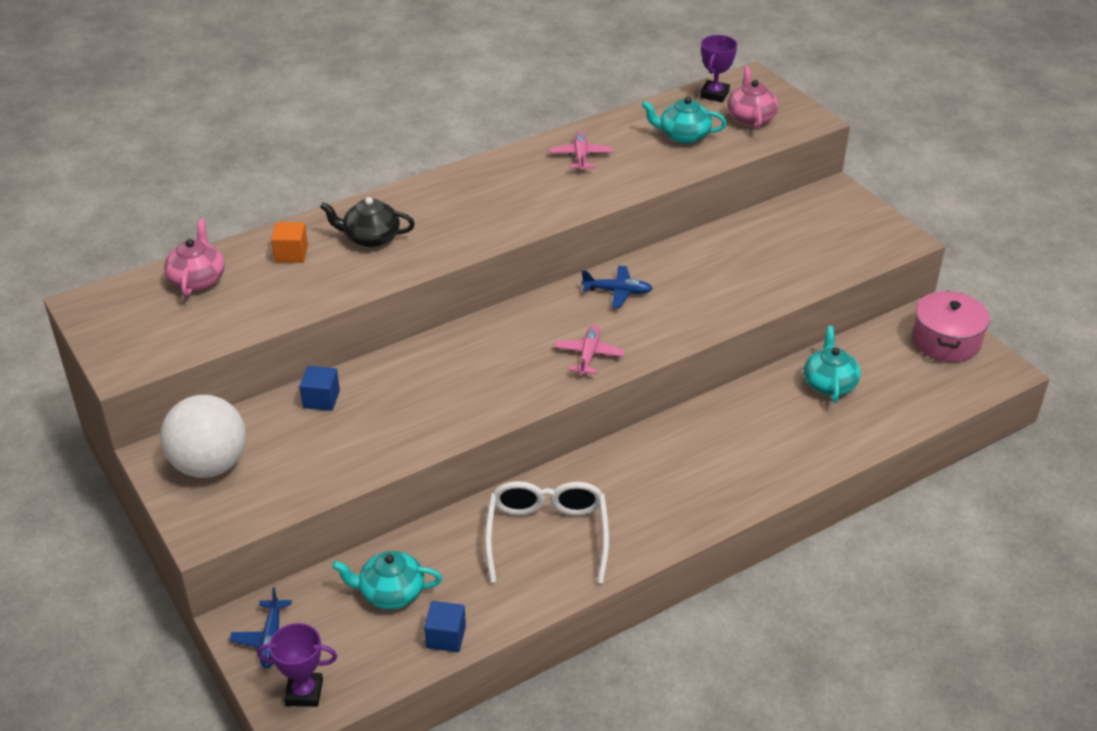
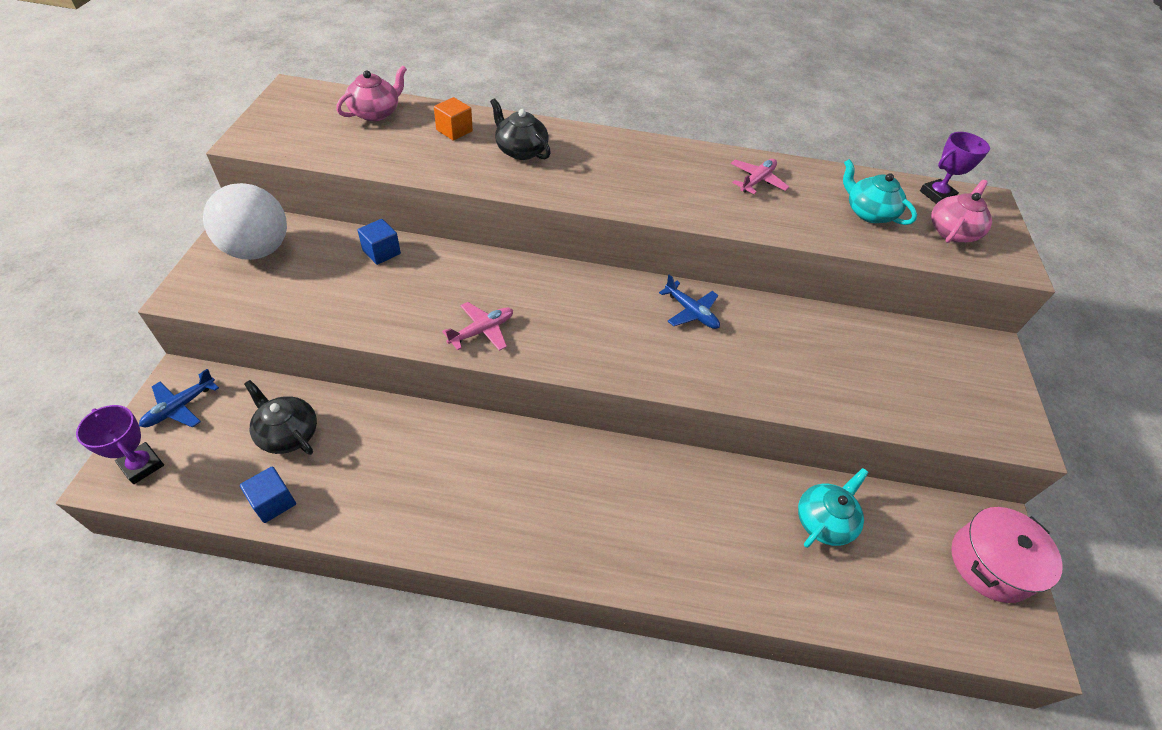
camera: 35 degrees right, 10 degrees up
(391, 593) = (288, 433): turquoise teapot -> black teapot
(547, 535) = (441, 476): white glasses -> none
(589, 355) = (605, 349): pink plane -> pink plane (482, 331)

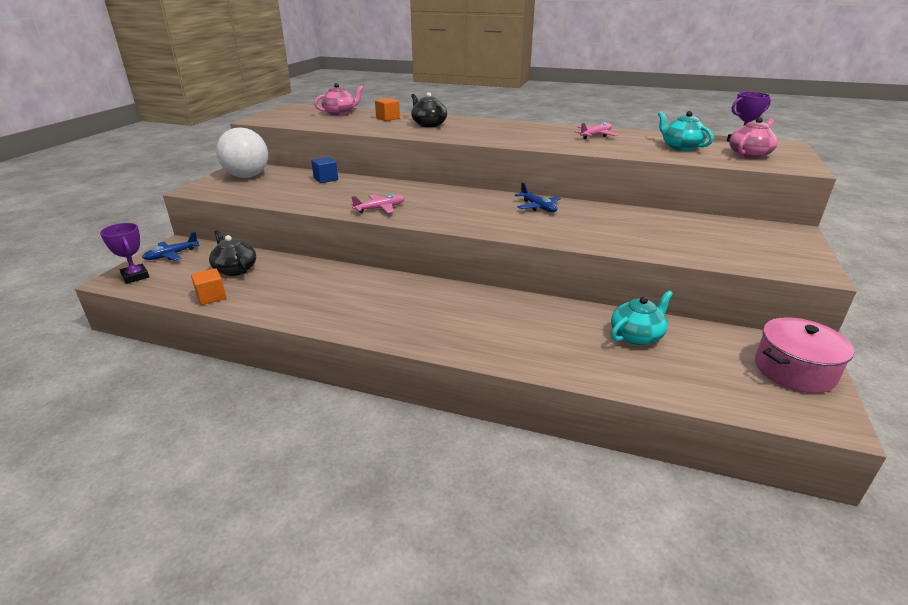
camera: 15 degrees right, 20 degrees down
(273, 502) = (211, 297): blue cube -> orange cube

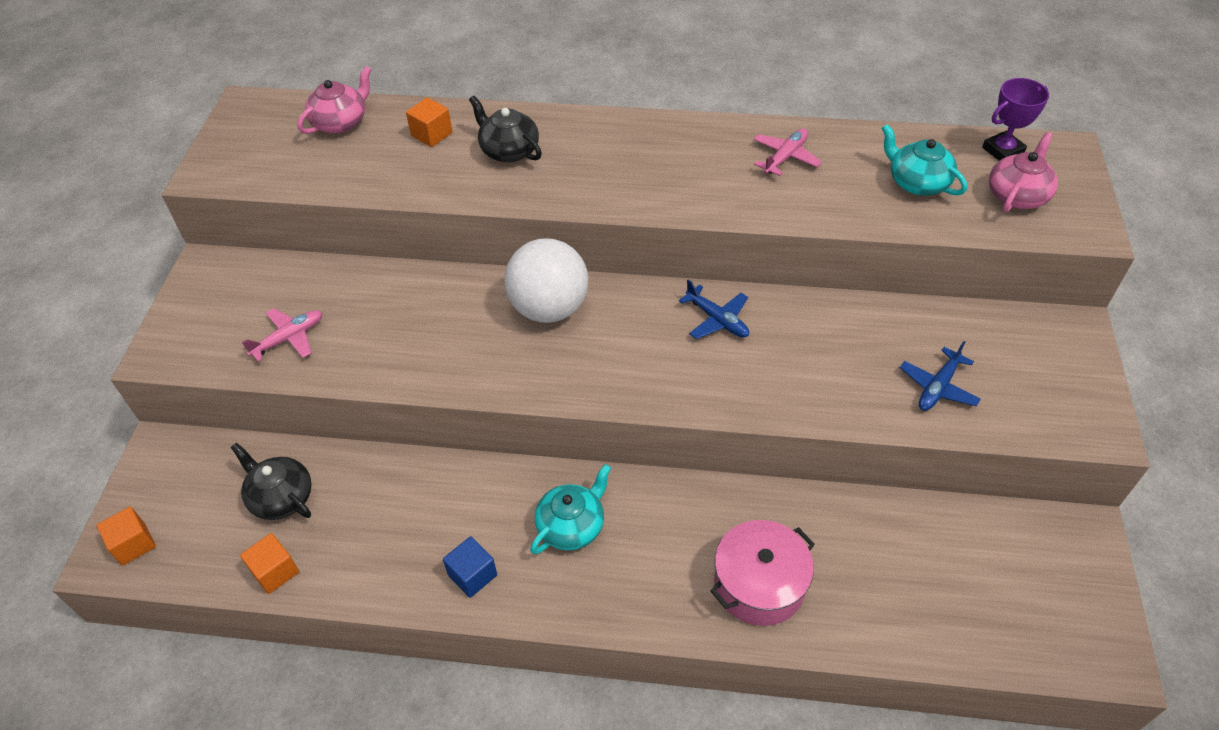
camera: 10 degrees left, 20 degrees up
(135, 276) = (133, 544): purple trophy -> orange cube
(171, 255) = (163, 479): blue plane -> blue plane (938, 387)
(247, 176) = (227, 296): white ball -> white ball (549, 308)
(326, 179) = (363, 284): blue cube -> blue cube (472, 575)
(380, 209) = (481, 365): pink plane -> pink plane (289, 338)
(637, 335) = (880, 544): turquoise teapot -> turquoise teapot (571, 526)
(794, 370) = (1072, 576): pink pot -> pink pot (759, 584)

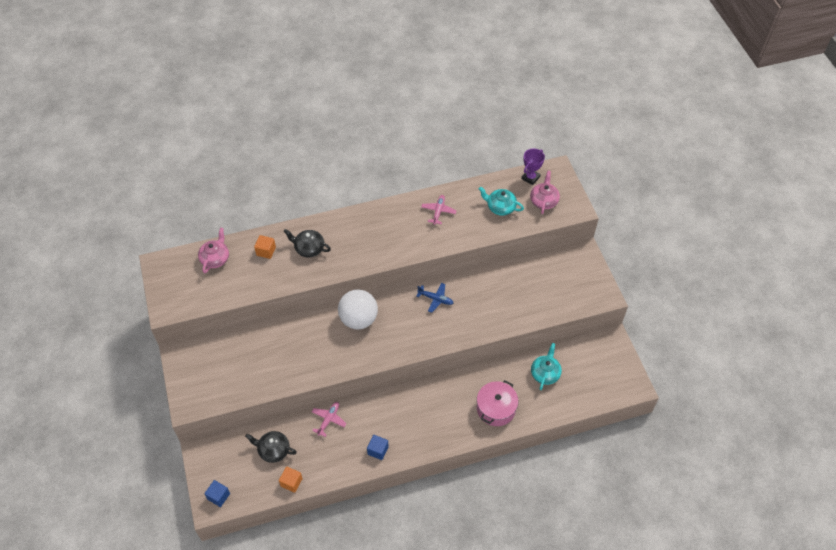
camera: 25 degrees left, 5 degrees up
(133, 544) = (218, 496): orange cube -> blue cube
(289, 338) = (245, 377): pink plane -> pink plane (328, 419)
(571, 526) = (409, 413): turquoise teapot -> turquoise teapot (545, 373)
(938, 387) = (538, 299): blue plane -> none

